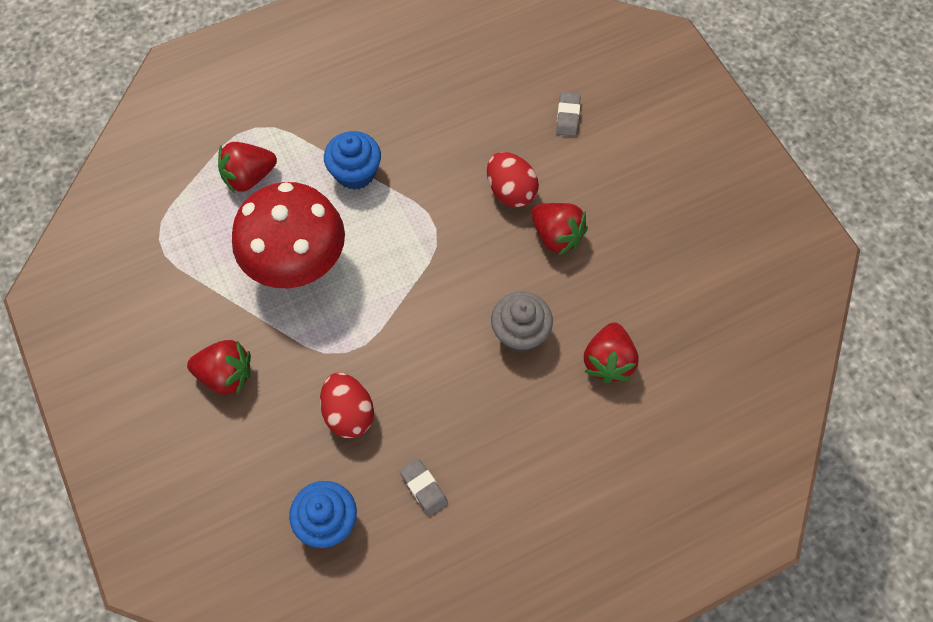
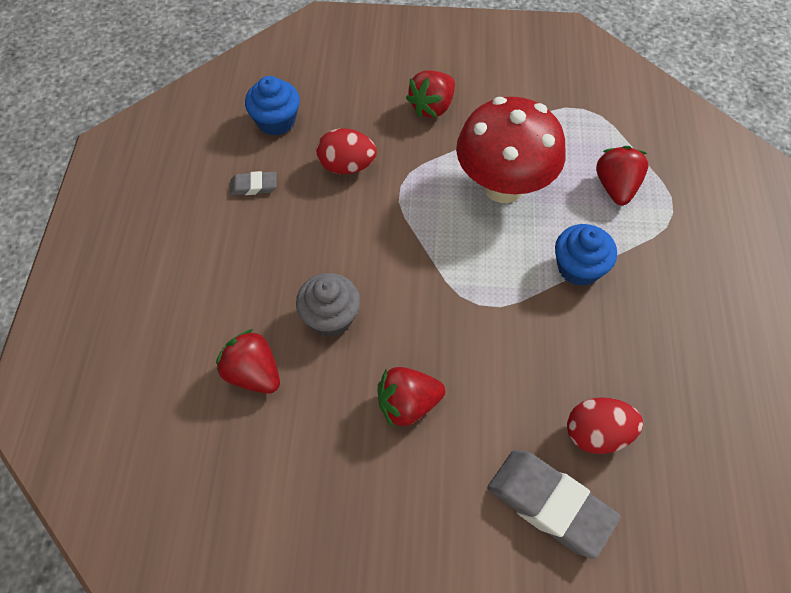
camera: 120 degrees right, 5 degrees down
(510, 191) = (483, 390): red egg -> red egg (597, 434)
(568, 116) = (550, 505): grey eraser -> grey eraser, size x2.04

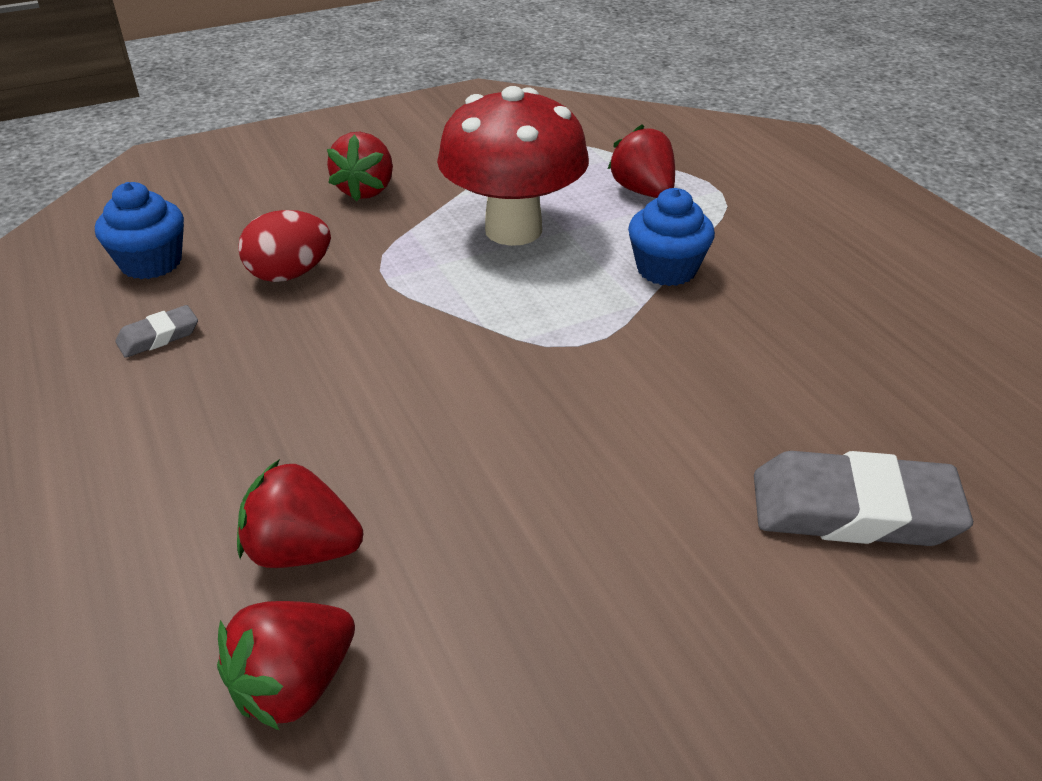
camera: 30 degrees left, 20 degrees down
(330, 317) = (381, 434): grey cupcake -> none
(408, 404) = (571, 485): red strawberry -> red strawberry (294, 685)
(597, 434) = (835, 411): red egg -> none

